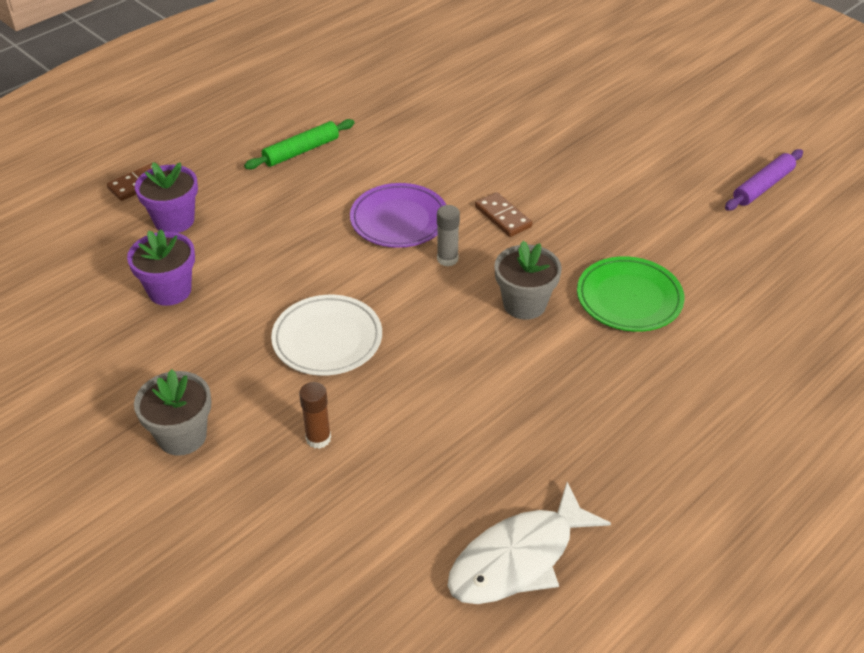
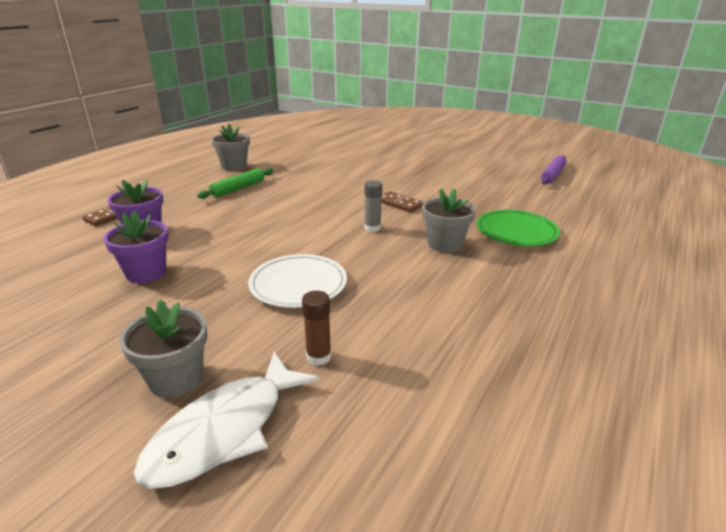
camera: 15 degrees left, 15 degrees down
(307, 98) = (234, 166): none -> grey flower pot
(399, 220) = (325, 213): purple plate -> none
(518, 558) = (568, 423): white fish -> white fish (225, 430)

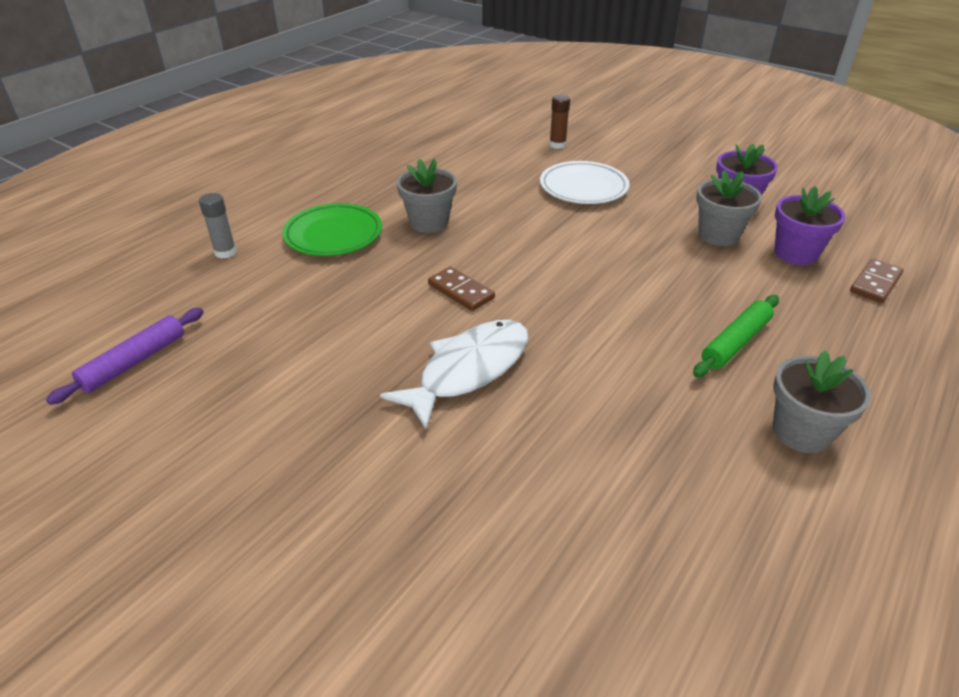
camera: 175 degrees left, 10 degrees up
(176, 378) = (644, 139): grey flower pot -> grey flower pot (718, 235)
(225, 430) = (602, 121): white fish -> white fish (468, 370)
(372, 228) = (508, 248): grey glue stick -> grey glue stick (225, 252)

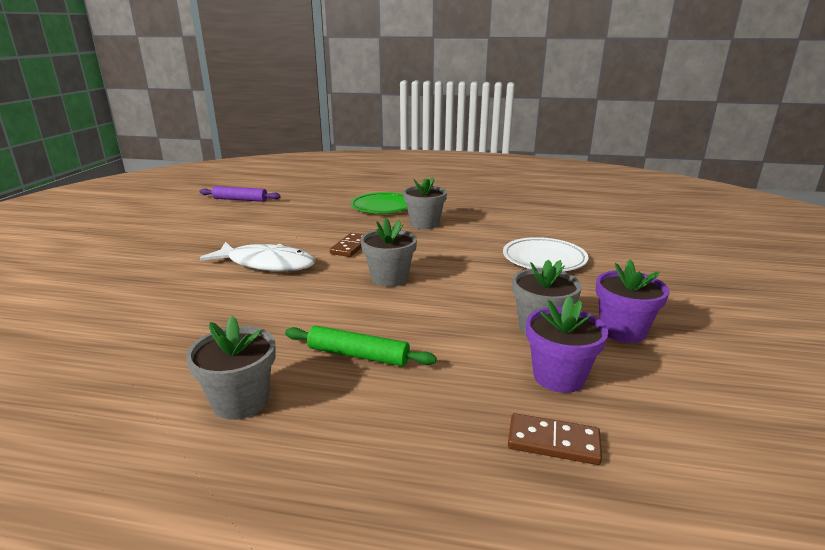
camera: 65 degrees right, 15 degrees down
(225, 252) = (342, 192): grey glue stick -> none
(557, 145) = (603, 239): brown glue stick -> none
(574, 285) = (389, 278): none -> grey flower pot

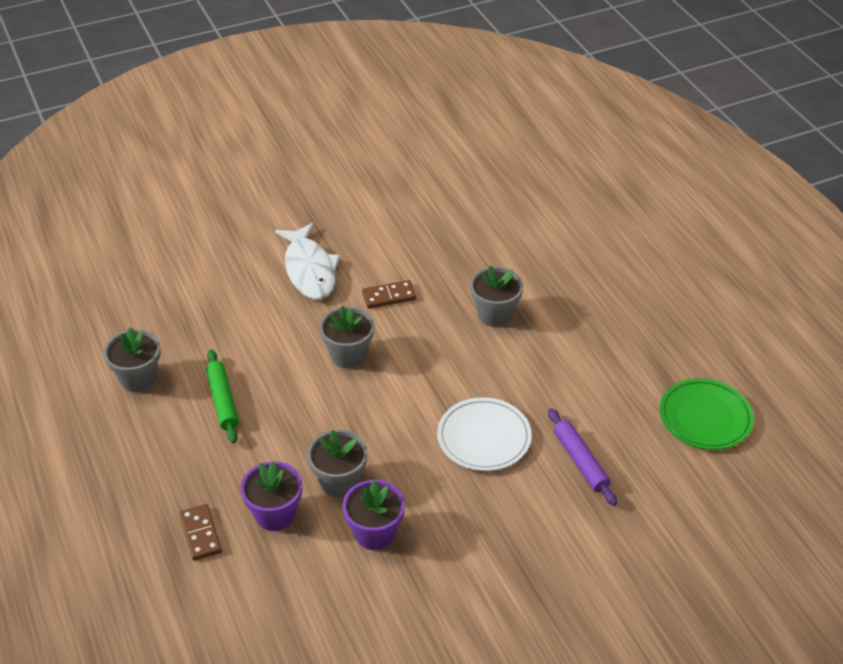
camera: 55 degrees right, 20 degrees up
(240, 200) = (428, 152): purple rolling pin -> purple rolling pin (580, 461)
(383, 207) = (513, 259): green plate -> green plate (705, 418)

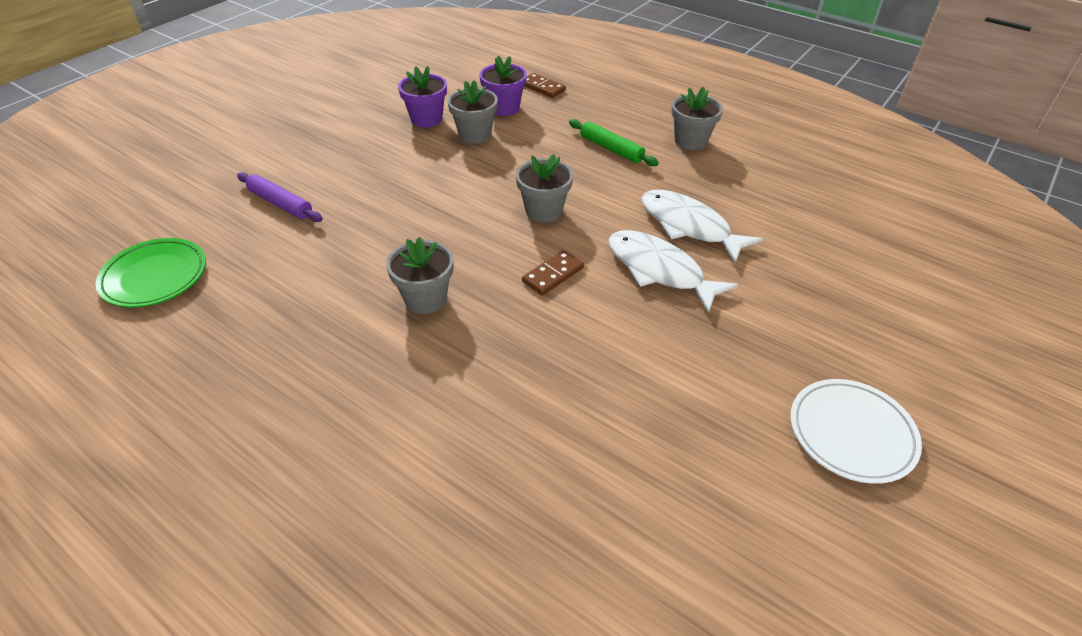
camera: 150 degrees right, 0 degrees up
(248, 294) = (689, 226): none -> white fish
(484, 438) = (376, 193): white plate -> white plate (851, 433)

